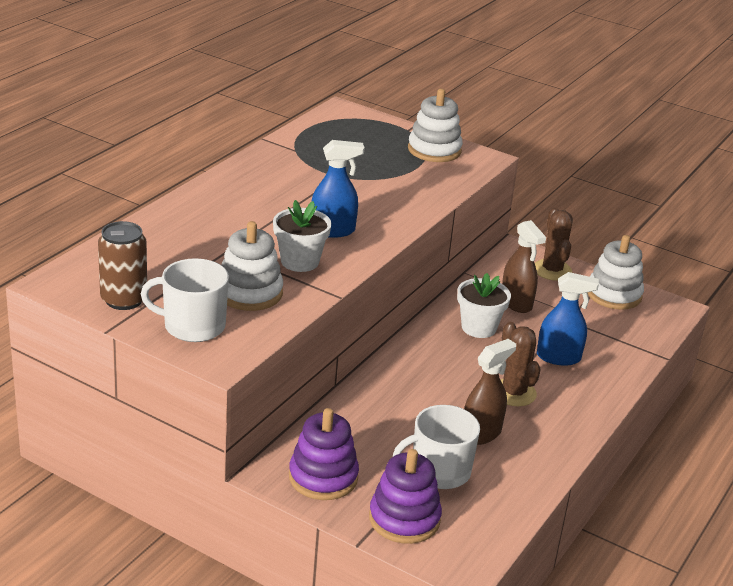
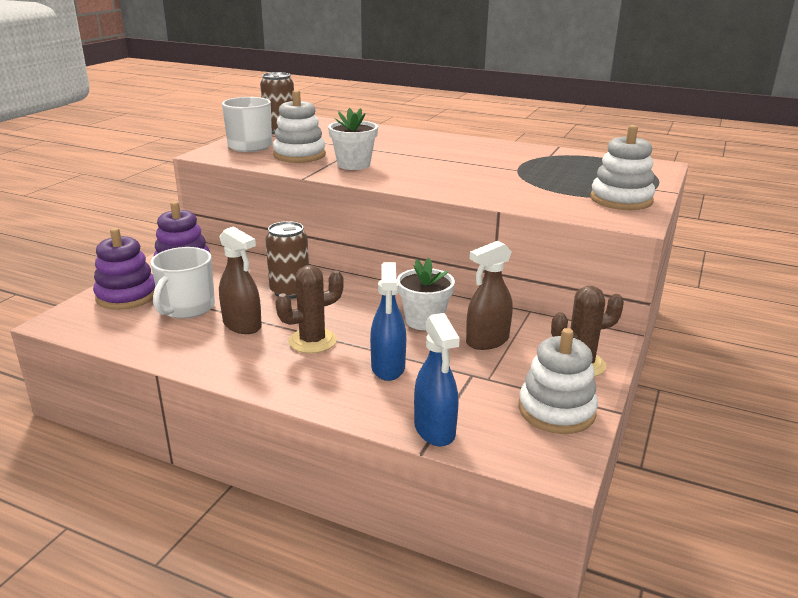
camera: 85 degrees right, 5 degrees down
(333, 230) = (412, 171): blue spray bottle -> blue spray bottle (434, 430)
(408, 399) = (290, 291): none -> brown can
(439, 471) = (187, 307): white mug -> white mug turned 135 degrees counterclockwise

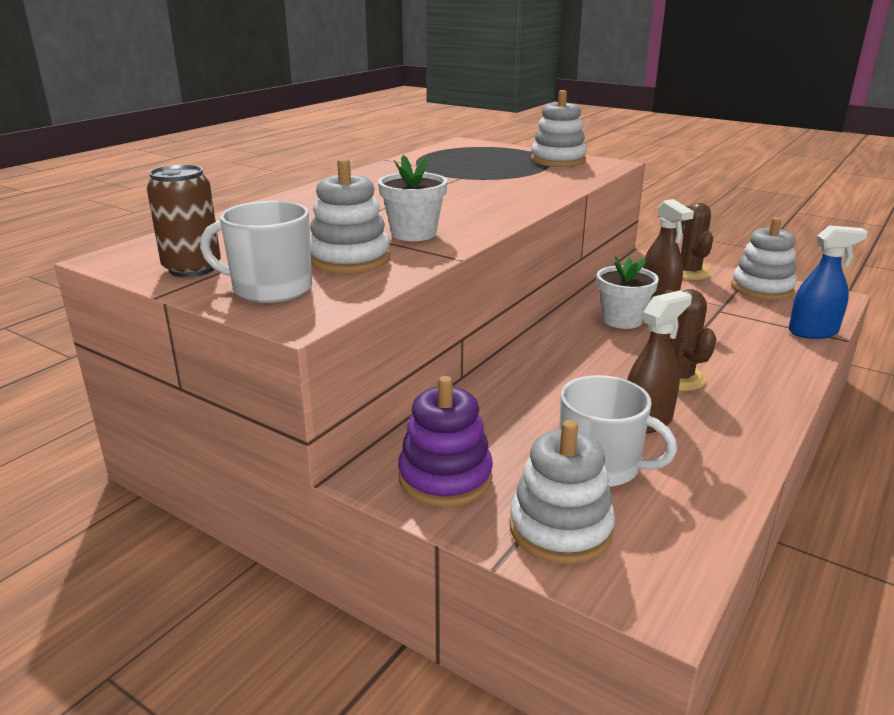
camera: 80 degrees left, 0 degrees up
(127, 296) = (560, 529): purple stacking toy -> white stacking toy
(290, 291) = (551, 388): brown can -> none
(388, 368) = (720, 343): blue spray bottle -> none

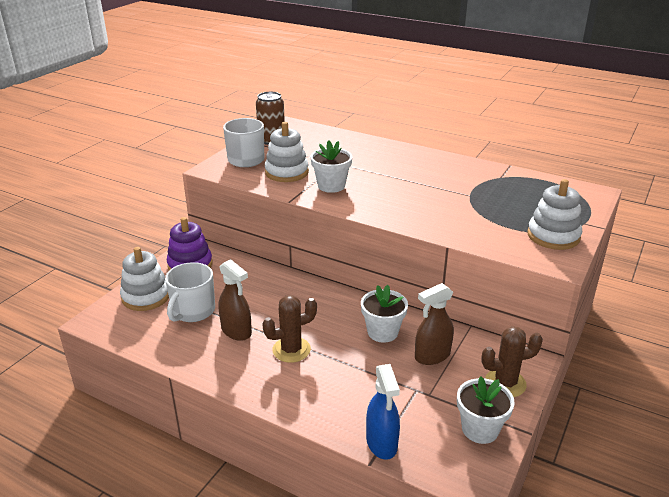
camera: 85 degrees right, 5 degrees up
(762, 289) = (480, 429): white stacking toy -> white flower pot

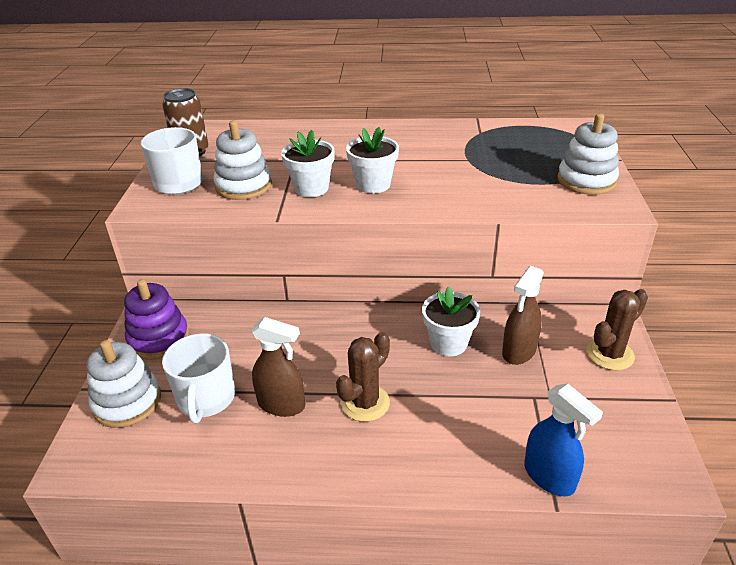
camera: 25 degrees left, 5 degrees up
(480, 429) = (628, 416): white flower pot -> white flower pot (373, 184)

